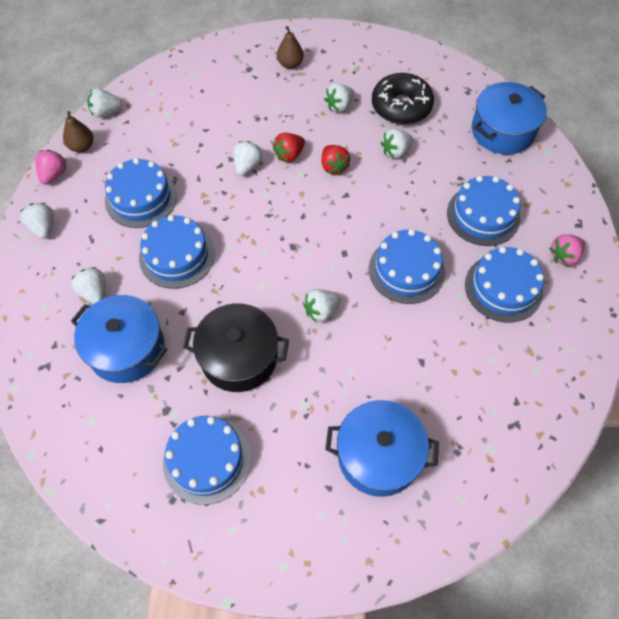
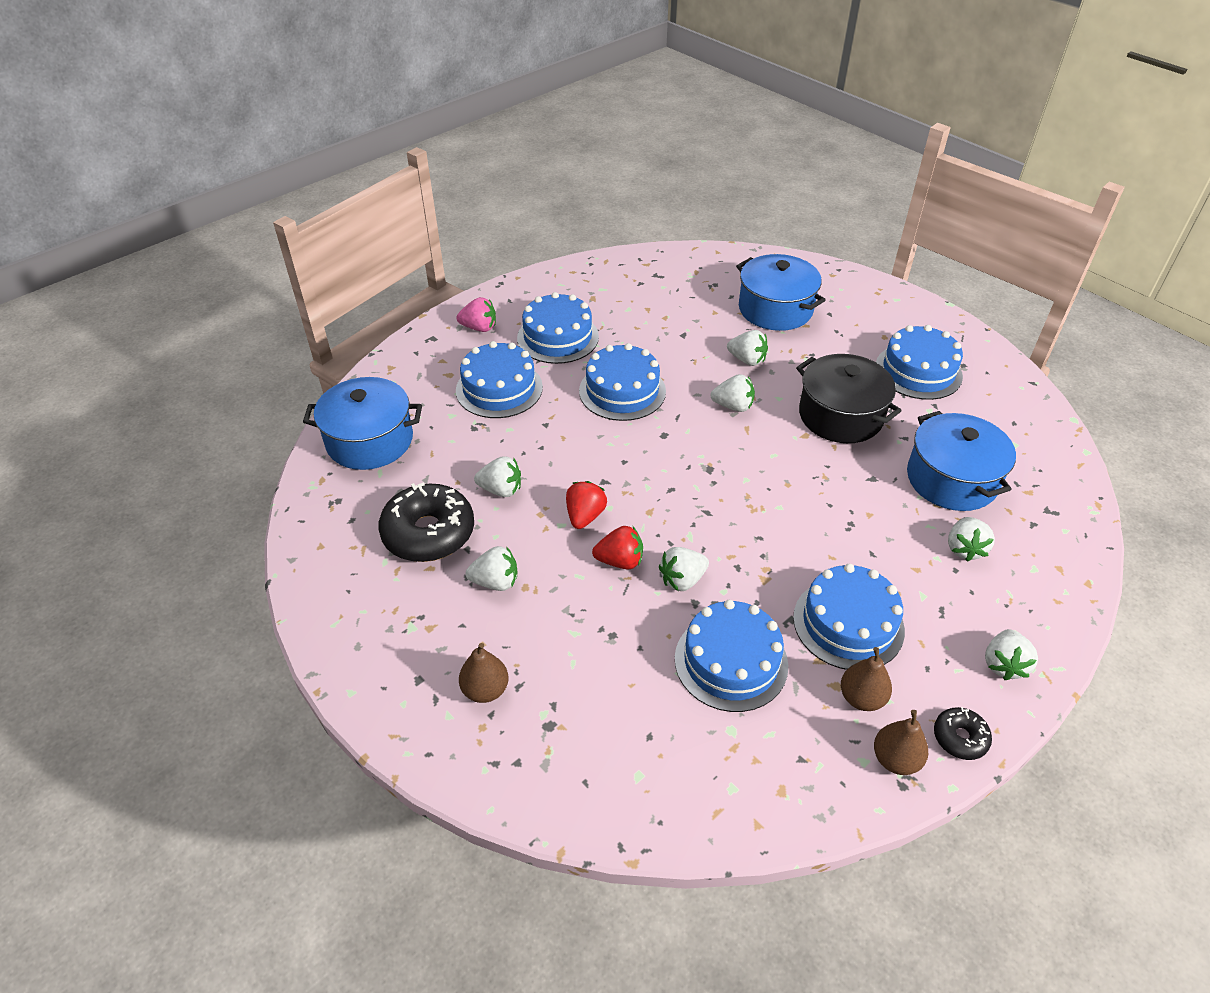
camera: 140 degrees left, 15 degrees down
(54, 174) = (960, 738): pink strawberry -> black donut
(106, 112) = (825, 801): white strawberry -> white strawberry (747, 360)
(113, 164) = (861, 698): none -> brown pear
(177, 255) = (844, 531): blue cake -> blue cake (731, 661)

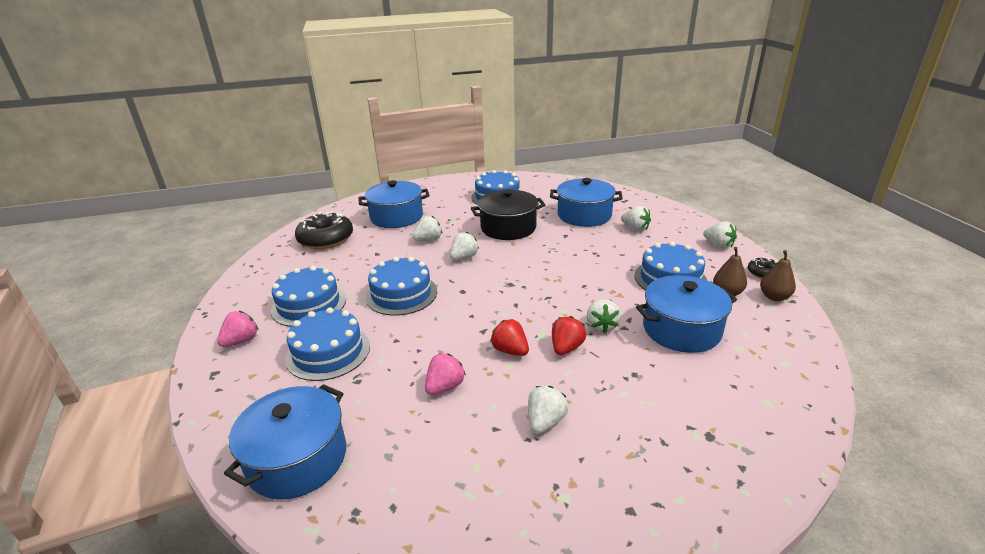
camera: 60 degrees left, 15 degrees down
(428, 533) = (457, 449): black donut -> black donut (326, 239)
(485, 690) = (660, 464): brown pear -> none
(501, 490) = (445, 387): white strawberry -> pink strawberry
(731, 661) = (681, 329): blue cake -> blue pot

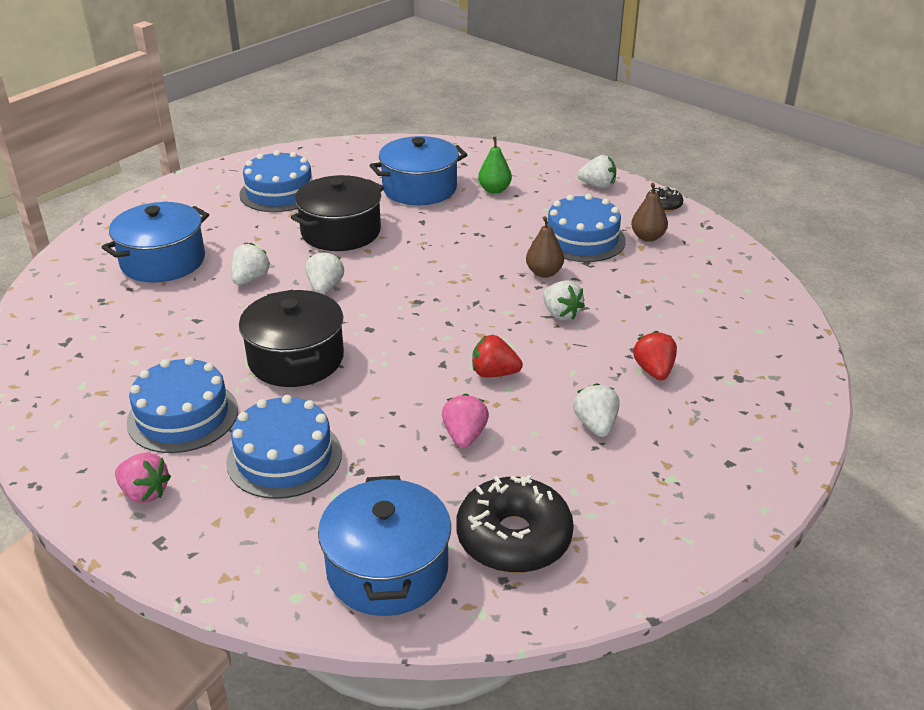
camera: 35 degrees left, 5 degrees up
(241, 341) = (144, 493): pink strawberry -> pink strawberry turned 120 degrees clockwise
(326, 239) = (90, 324): black donut -> black donut (514, 538)
(401, 294) = (296, 359): blue cake -> black pot
(566, 348) = (547, 349): red strawberry -> red strawberry (654, 371)
(635, 228) = (494, 190): white strawberry -> green pear
(681, 329) = (638, 290): blue pot -> none
(774, 297) = (691, 228): brown pear -> brown pear (544, 273)

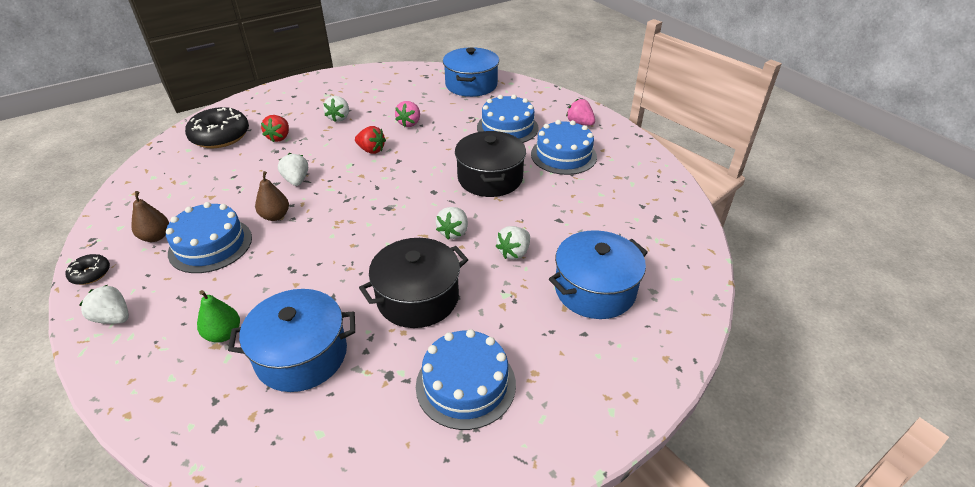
camera: 165 degrees left, 5 degrees up
(514, 538) = (413, 86): black donut -> black donut (220, 136)

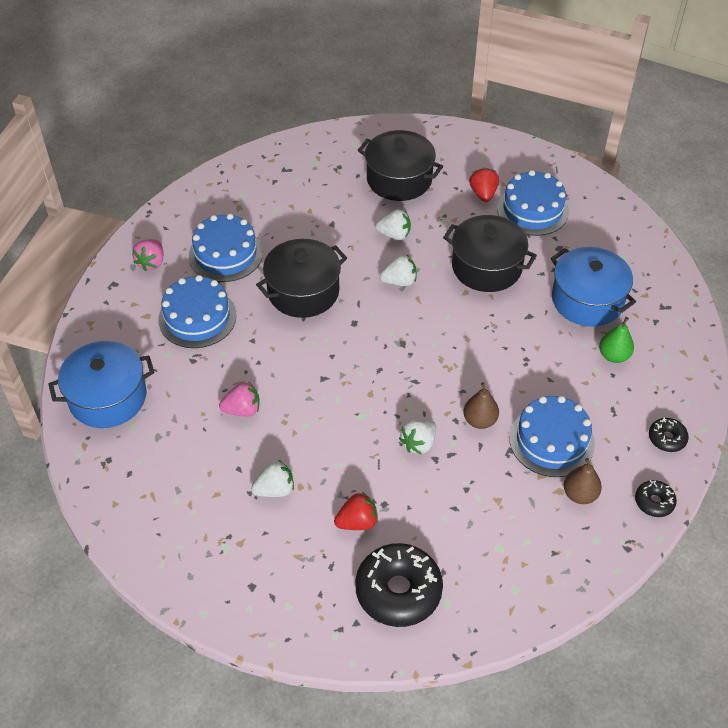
camera: 120 degrees left, 10 degrees up
(113, 318) = (667, 438): white strawberry -> black donut
(371, 150) = (321, 413): red strawberry -> red strawberry (483, 194)
(595, 290) = (399, 179): blue pot -> black pot

